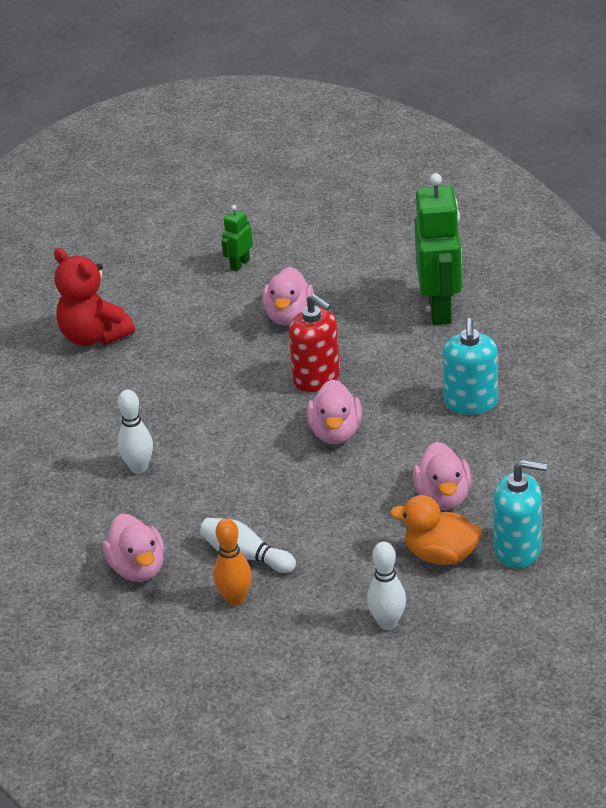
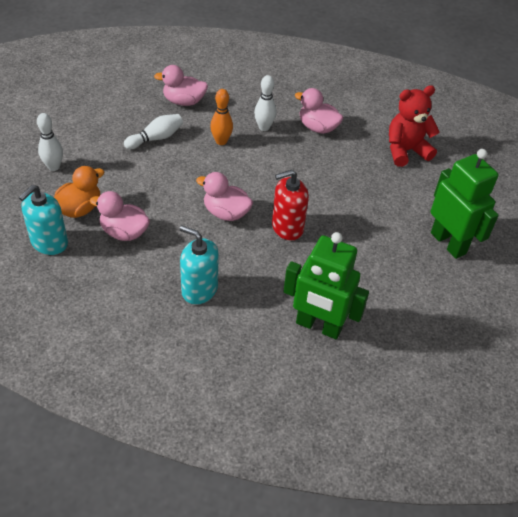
camera: 110 degrees right, 10 degrees up
(235, 599) = (128, 123): orange bowling pin -> orange bowling pin (221, 141)
(239, 264) = (448, 243): green robot -> green robot, size x2.16
(289, 316) = (367, 242): pink duck -> pink duck (317, 128)

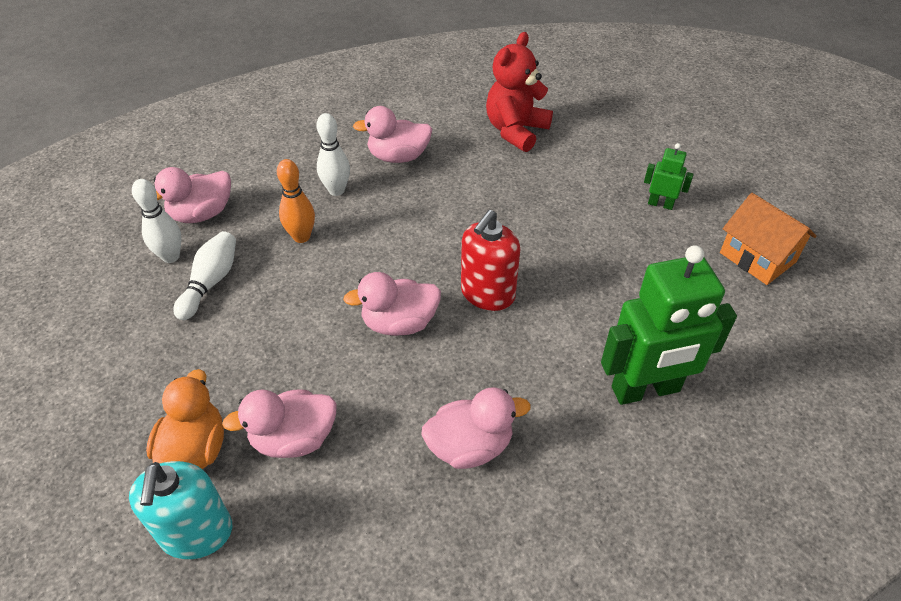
camera: 35 degrees left, 0 degrees up
(54, 167) = (94, 413): white bowling pin -> white bowling pin (171, 256)
(199, 289) = (470, 446): turquoise soap dispenser -> pink duck
(448, 243) = (660, 204): green robot -> green robot, size x0.46
(474, 308) = (757, 257): none -> orange house

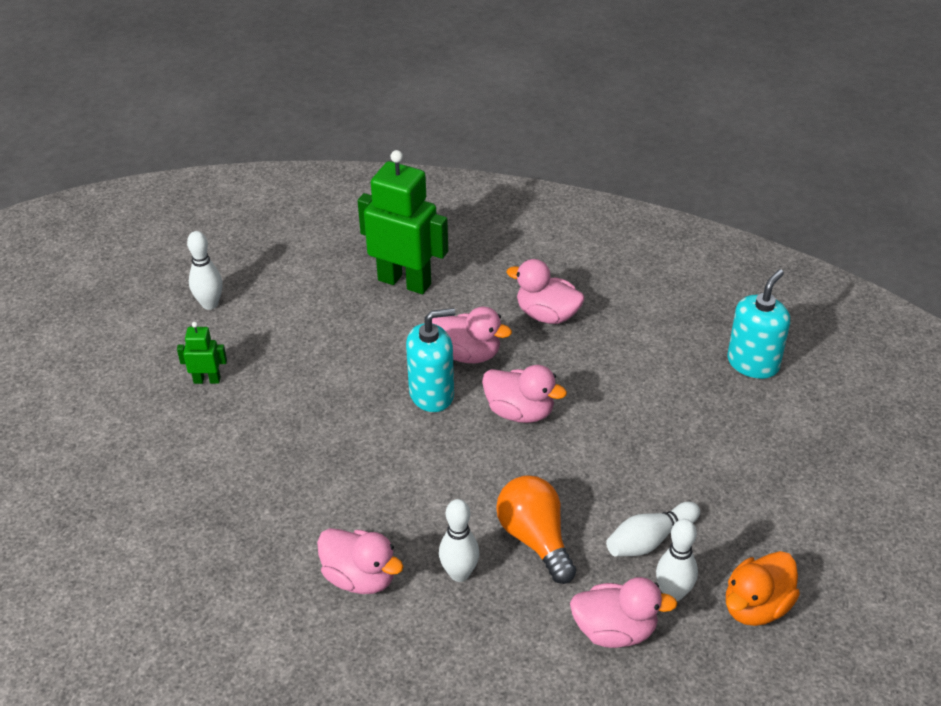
camera: 140 degrees left, 5 degrees down
(195, 449) = (731, 410): orange duck -> orange duck (756, 606)
(294, 439) = (658, 380): pink duck -> pink duck (468, 354)
(301, 237) = (535, 539): orange bowling pin -> orange light bulb
(487, 294) = (432, 394): red soap dispenser -> turquoise soap dispenser
(516, 131) = (212, 533): red teddy bear -> none
(660, 204) = (207, 380): green robot -> green robot turned 120 degrees clockwise
(757, 257) = (210, 304): orange house -> white bowling pin

